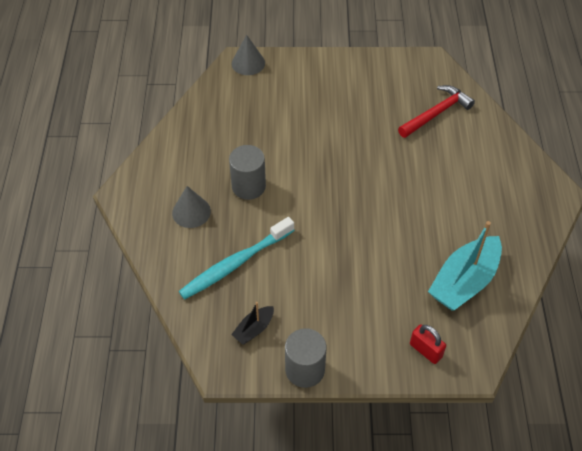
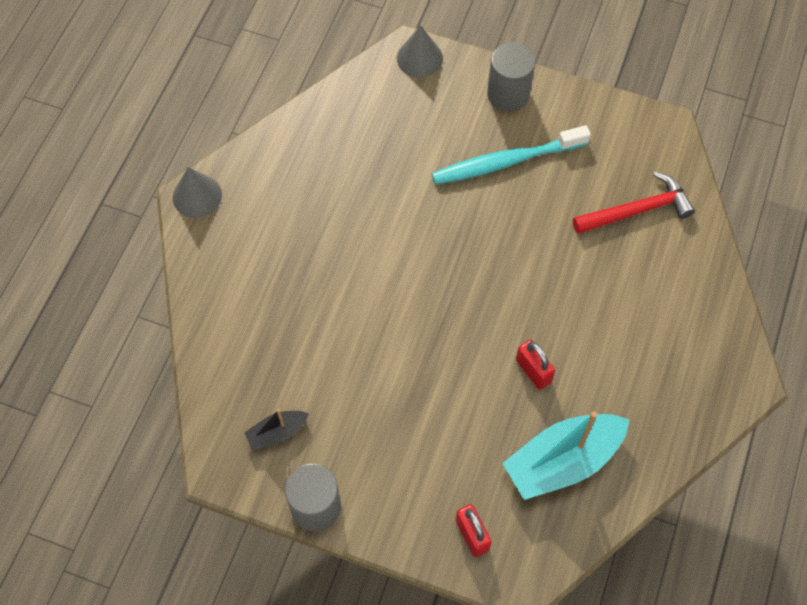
camera: 20 degrees right, 10 degrees up
(191, 212) = (264, 251): grey cone -> grey cone (197, 196)
(235, 264) = (289, 339): turquoise toothbrush -> turquoise toothbrush (506, 162)
(248, 186) = (348, 238): grey cylinder -> grey cylinder (508, 94)
(416, 231) = (533, 371): none -> red padlock

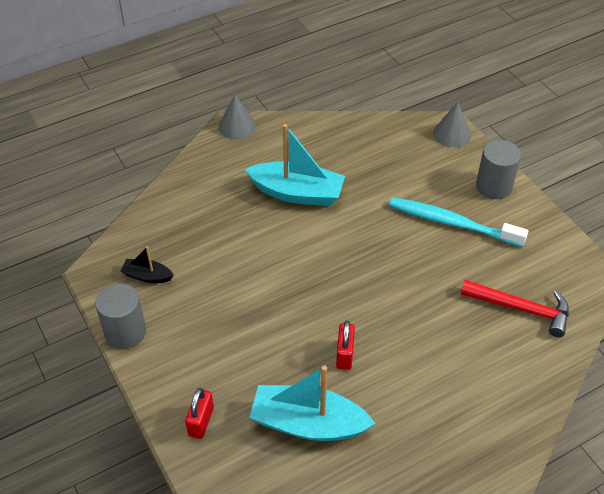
camera: 40 degrees right, 15 degrees down
(334, 232) = (297, 193): none -> turquoise boat

